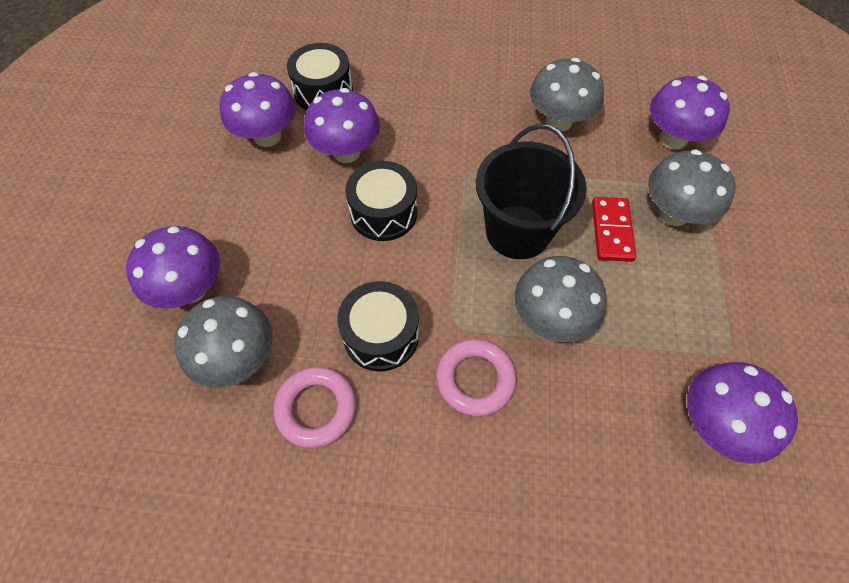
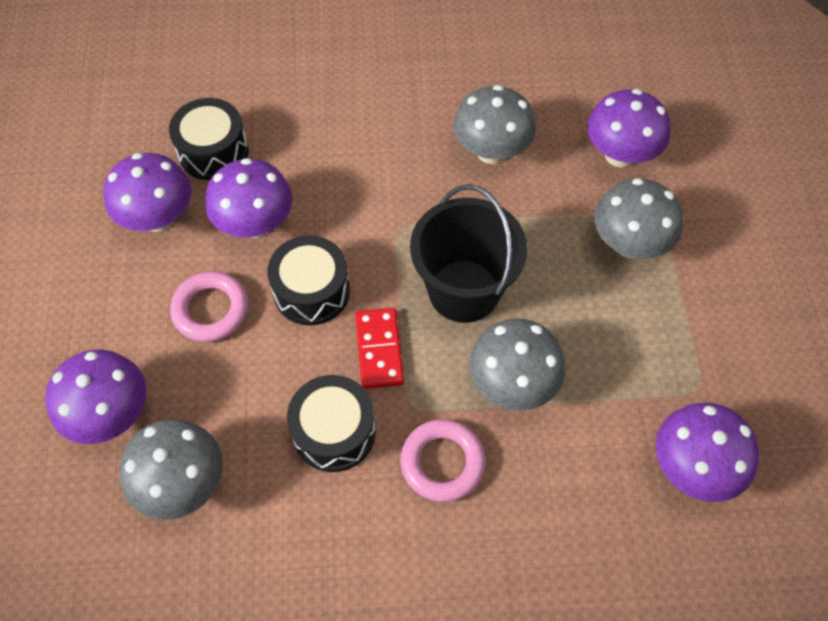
camera: 10 degrees left, 0 degrees up
(316, 408) = (279, 523): pink ring -> pink ring (211, 310)
(611, 231) = (565, 274): red domino -> red domino (379, 350)

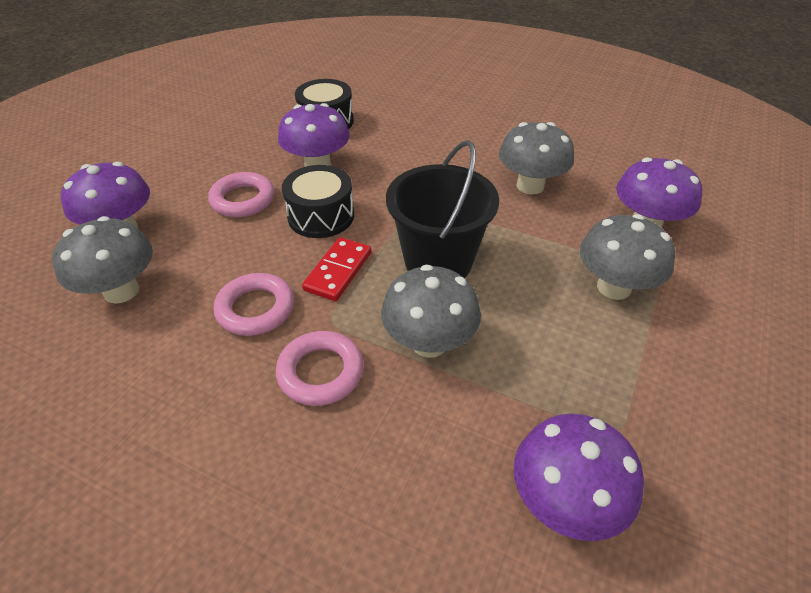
camera: 30 degrees right, 15 degrees down
(159, 218) = (259, 141): purple mushroom -> none
(334, 432) = (255, 309): black drum -> pink ring

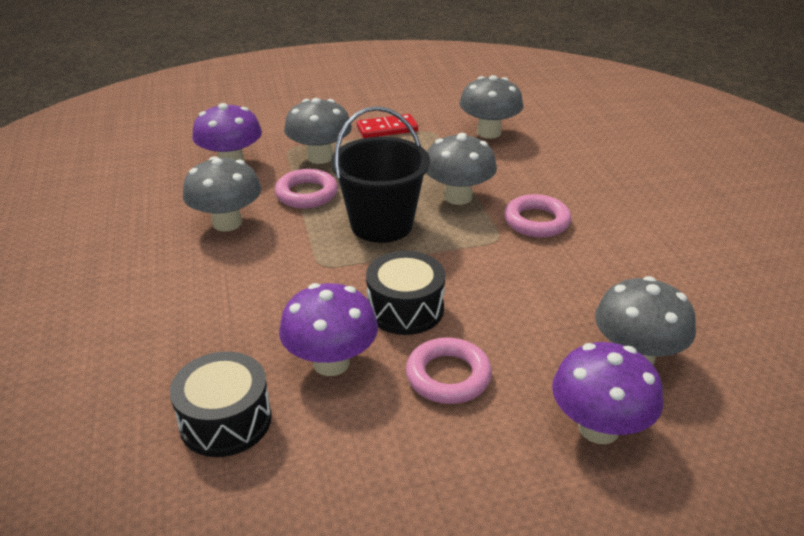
camera: 130 degrees left, 10 degrees down
(255, 309) = (539, 275): pink ring -> pink ring (307, 194)
(338, 271) = (453, 261): red domino -> red domino (387, 129)
(564, 501) = (489, 132): purple mushroom -> grey mushroom

